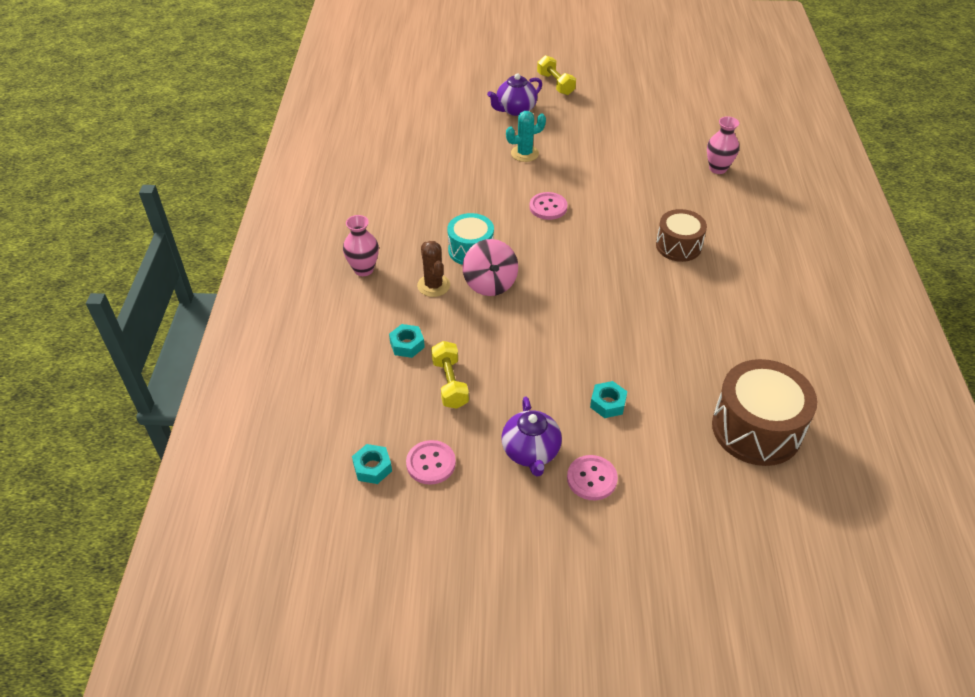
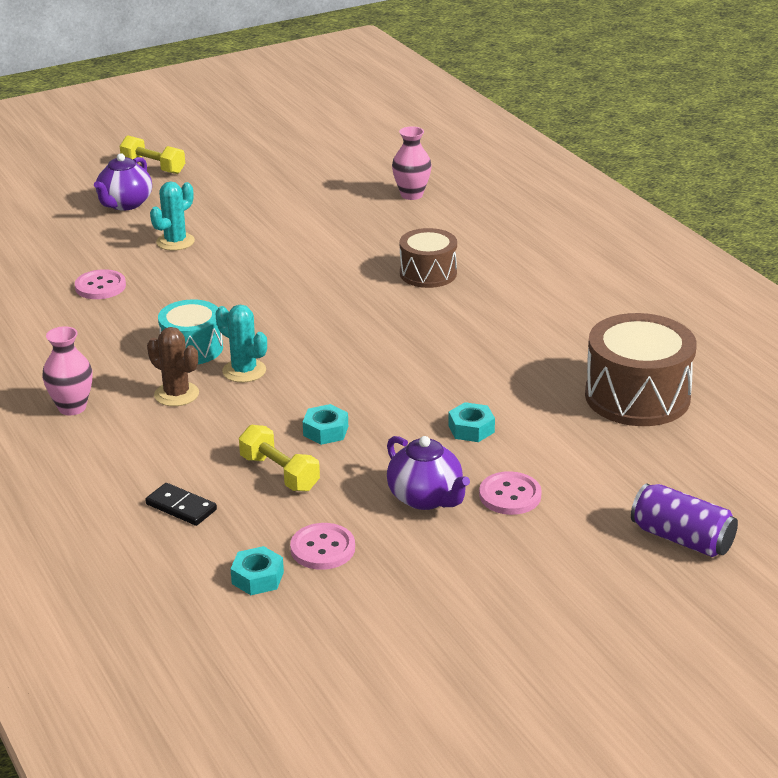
camera: 30 degrees left, 15 degrees down
(369, 383) = (181, 507): none -> black domino
(407, 345) = (195, 457): turquoise nut -> turquoise nut (325, 431)
(490, 283) = (244, 371): pink spinning top -> turquoise cactus
(548, 207) = (249, 283): pink button -> pink button (100, 286)
(692, 585) = (682, 538): none -> purple can

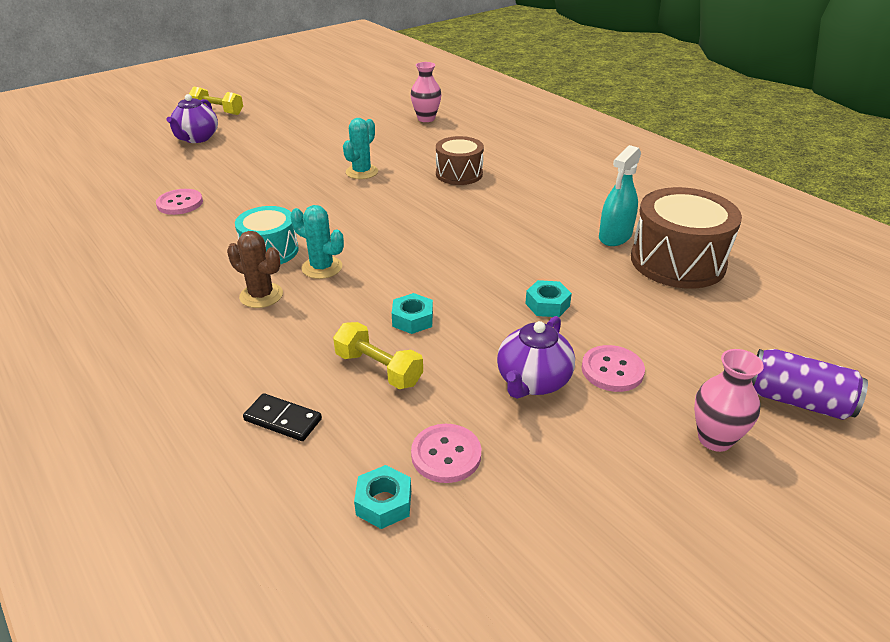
camera: 10 degrees left, 5 degrees up
(72, 407) = (158, 318): pink vase -> pink vase (715, 439)
(175, 242) = (242, 163): turquoise cactus -> turquoise cactus (362, 172)
(426, 498) = (532, 382): purple teapot -> purple teapot turned 75 degrees clockwise
(580, 363) = (615, 236): none -> turquoise spray bottle

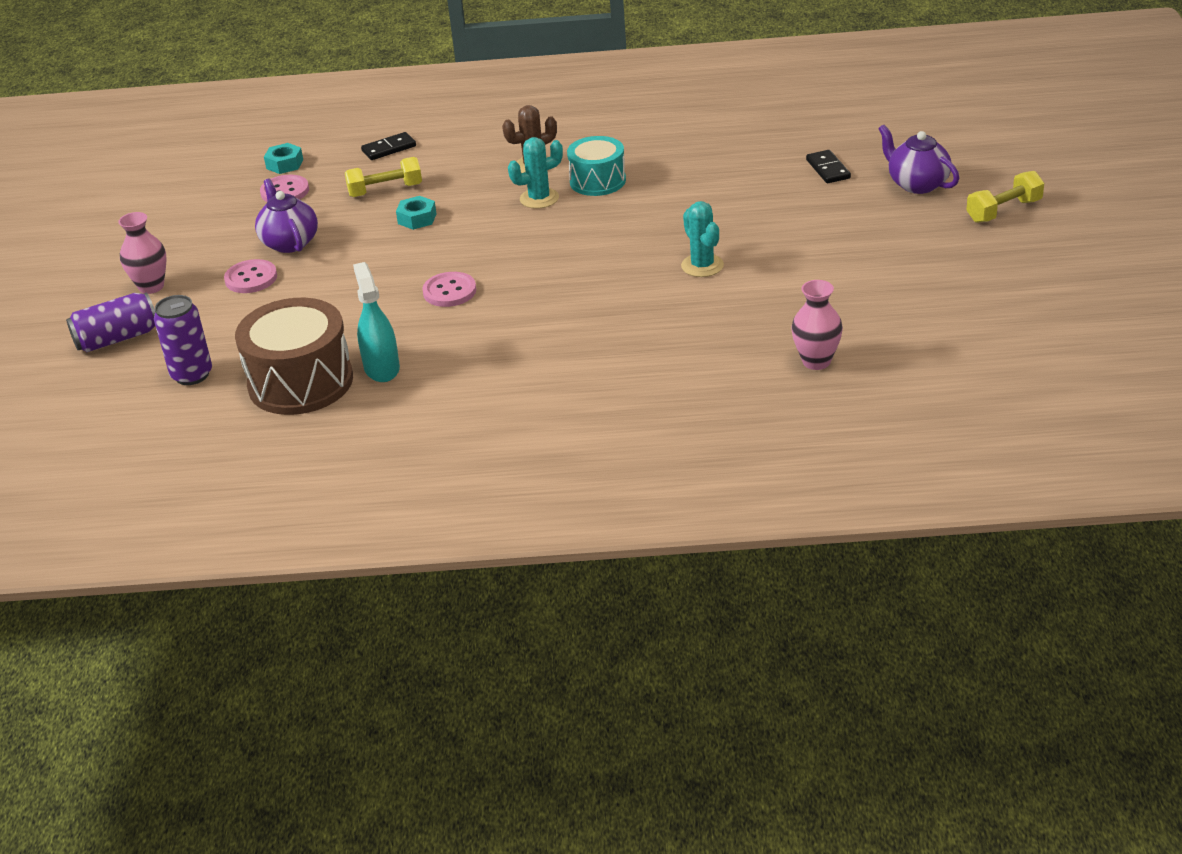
camera: 130 degrees right, 0 degrees up
(180, 203) = (746, 153): pink button -> pink button (449, 291)
(190, 168) = (828, 169): none -> black domino
(459, 174) = (623, 327): brown drum -> none
(547, 305) = (349, 283): turquoise nut -> none
(754, 318) = (192, 375): none -> purple can

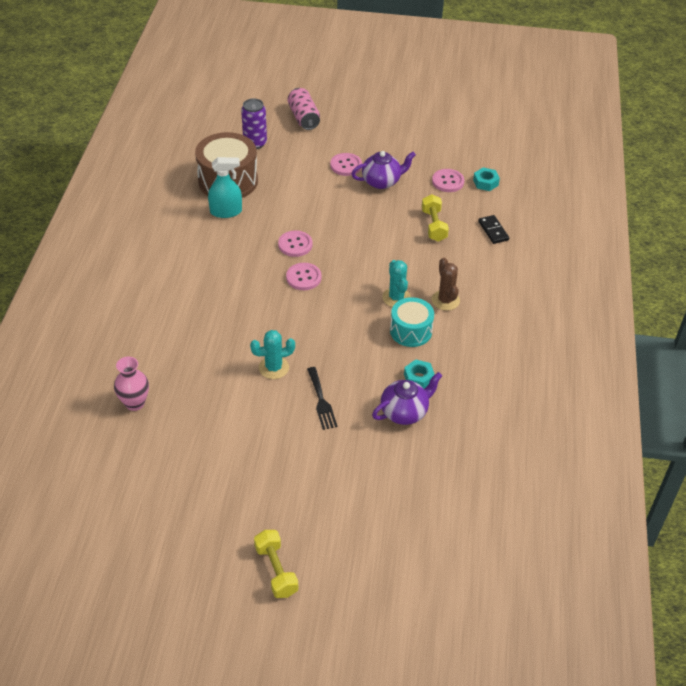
camera: 95 degrees right, 10 degrees up
(117, 338) = (303, 118): purple can -> pink can
(151, 286) = (353, 129): pink vase -> none
(417, 218) = (390, 237): turquoise nut -> turquoise nut (418, 378)
(519, 272) = (303, 277): none -> pink button
(744, 223) = (321, 401): none -> black fork
(828, 169) = (383, 470): black domino -> none
(917, 184) = (339, 523): purple teapot -> purple teapot (405, 412)

